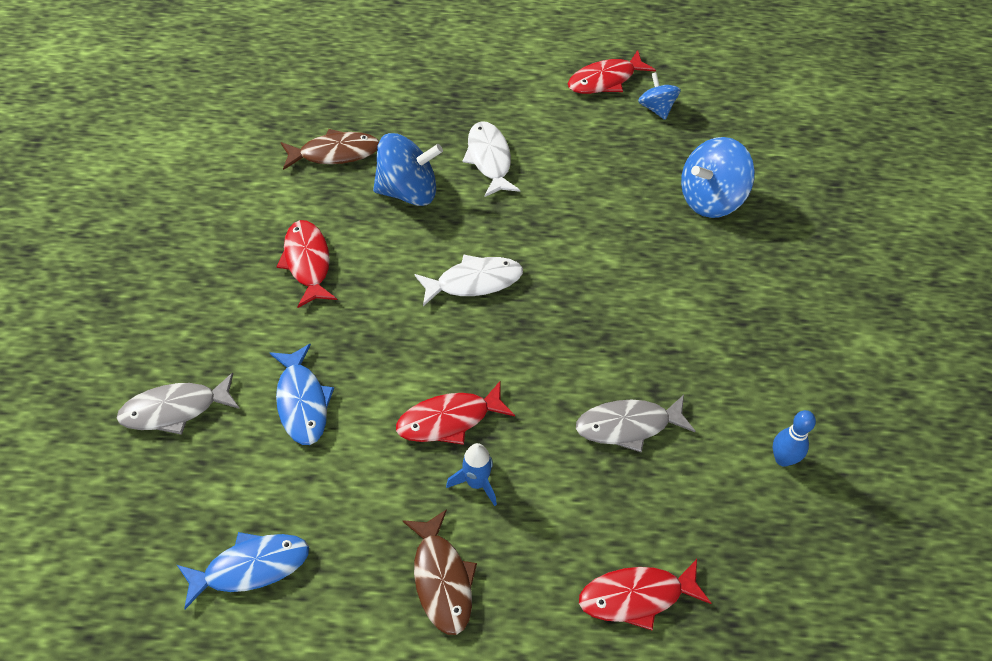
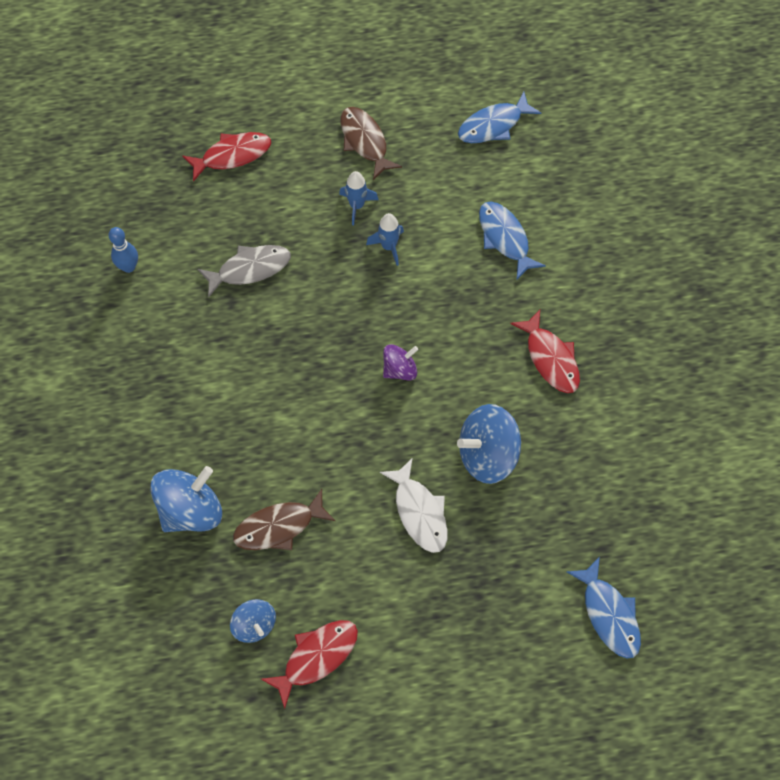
camera: 170 degrees right, 10 degrees up
(175, 409) = (597, 214): grey fish -> none
(335, 153) = (574, 485): brown fish -> brown fish (279, 526)
(348, 64) = (609, 614): none -> blue fish
(449, 420) = (389, 247): red fish -> blue rocket
(474, 282) = (400, 369): white fish -> purple spinning top

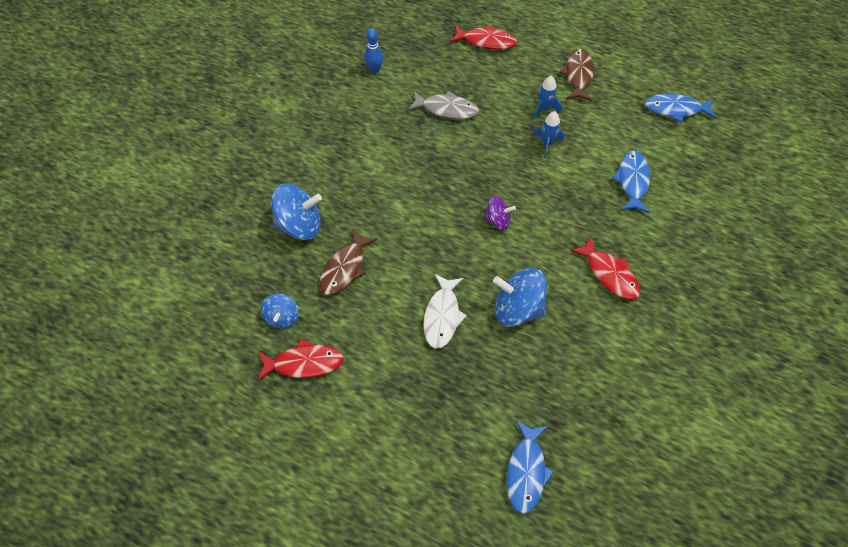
camera: 35 degrees right, 5 degrees down
(279, 526) = (345, 268): brown fish -> brown fish turned 75 degrees counterclockwise
(550, 358) = (609, 274): red fish -> red fish turned 45 degrees counterclockwise

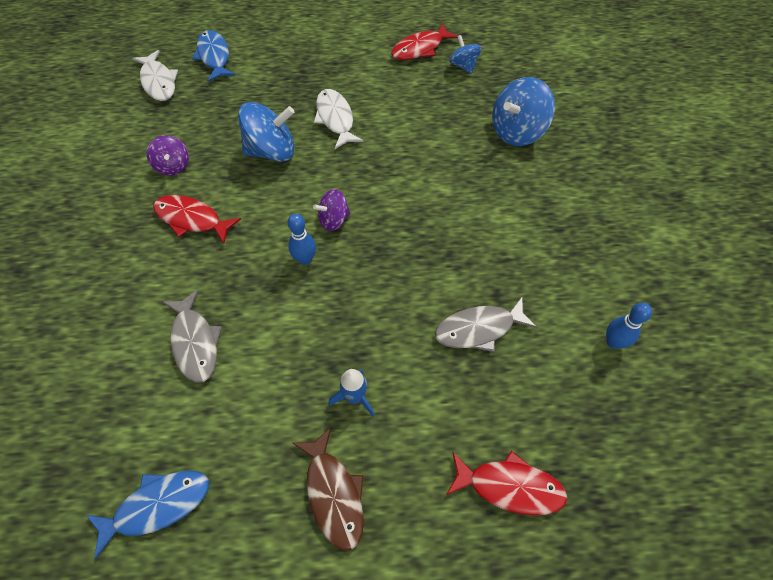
camera: 150 degrees right, 0 degrees up
(345, 268) = (446, 117): brown fish -> none
(486, 41) = (509, 486): red fish -> red fish turned 150 degrees counterclockwise
(534, 201) = (305, 259): none -> blue bowling pin
(547, 144) = (325, 342): blue rocket -> none
(600, 461) = (158, 82): none -> white fish
(612, 336) = (173, 166): none -> purple spinning top
(632, 181) = (195, 342): blue fish -> grey fish

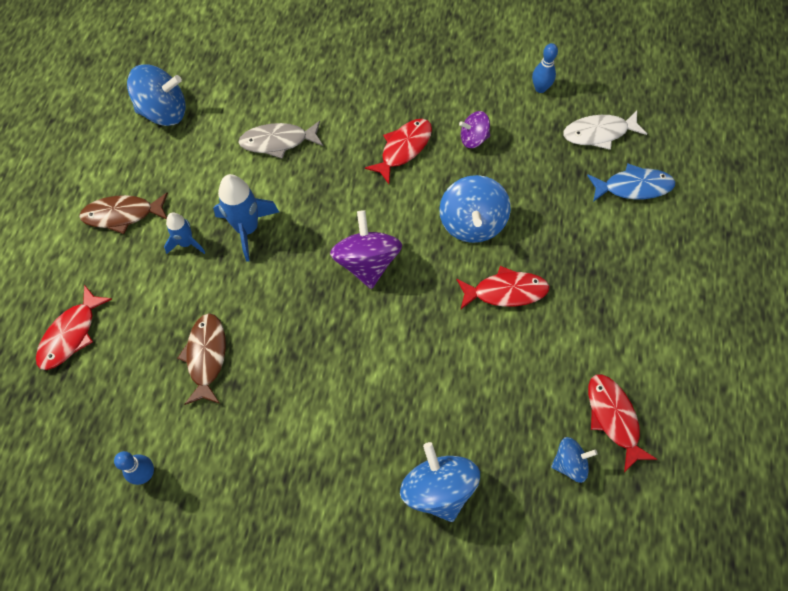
camera: 105 degrees right, 5 degrees up
(157, 506) = (164, 112): blue fish -> blue spinning top
(305, 259) = (330, 230): blue bowling pin -> blue bowling pin (540, 88)
(321, 338) = (247, 229): none -> blue rocket
(334, 220) = (367, 262): purple spinning top -> purple spinning top, size x1.73
(335, 119) = (505, 291): white fish -> red fish
(479, 329) = (206, 357): grey fish -> brown fish

